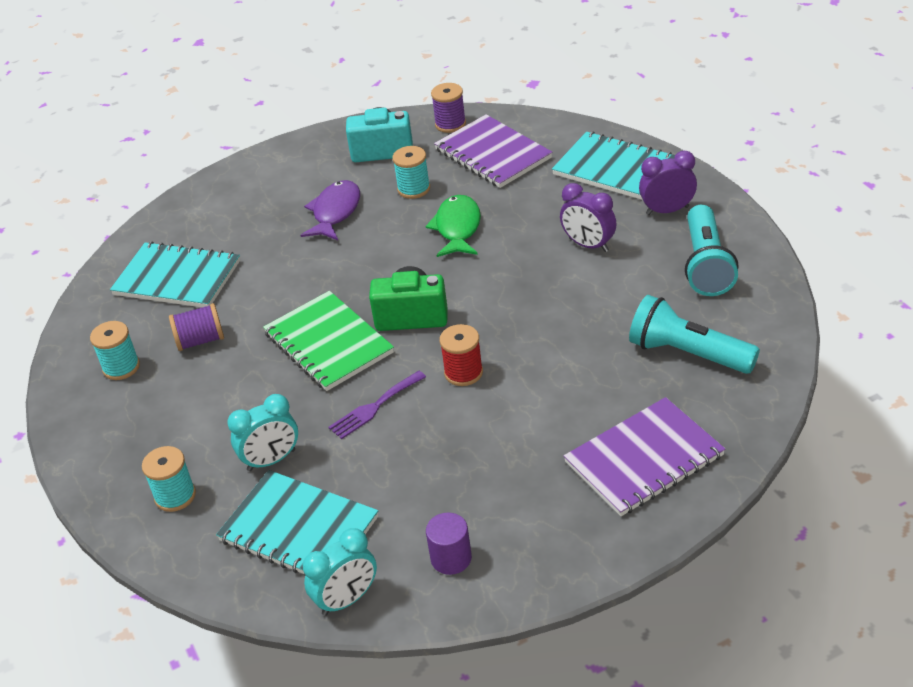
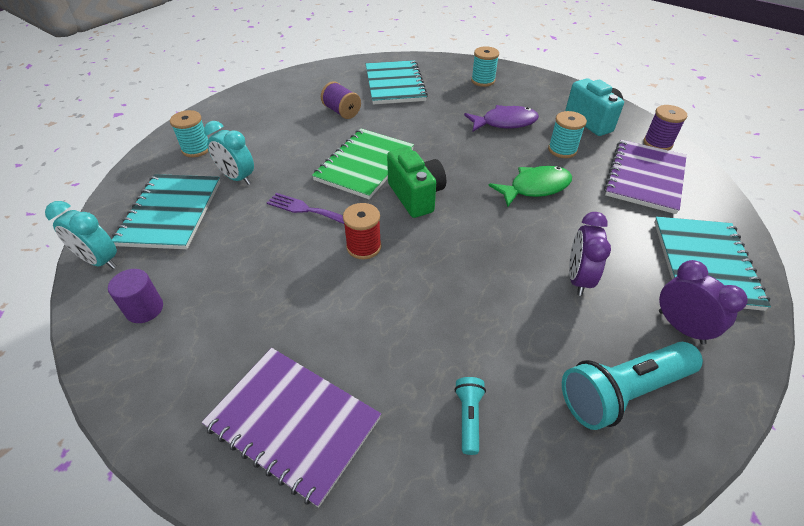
camera: 60 degrees right, 5 degrees up
(121, 367) = (305, 92): turquoise spool -> turquoise spool (483, 81)
(688, 353) = (468, 417): turquoise flashlight -> turquoise flashlight, size x0.48

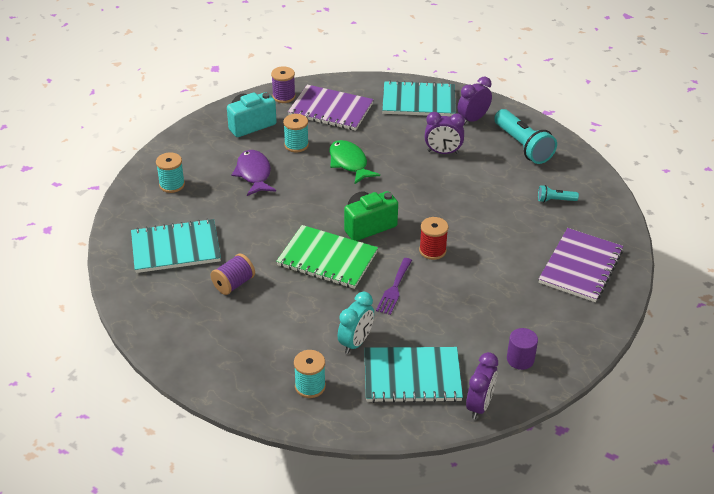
camera: 95 degrees left, 5 degrees down
(100, 261) = (479, 405): turquoise clock -> purple clock

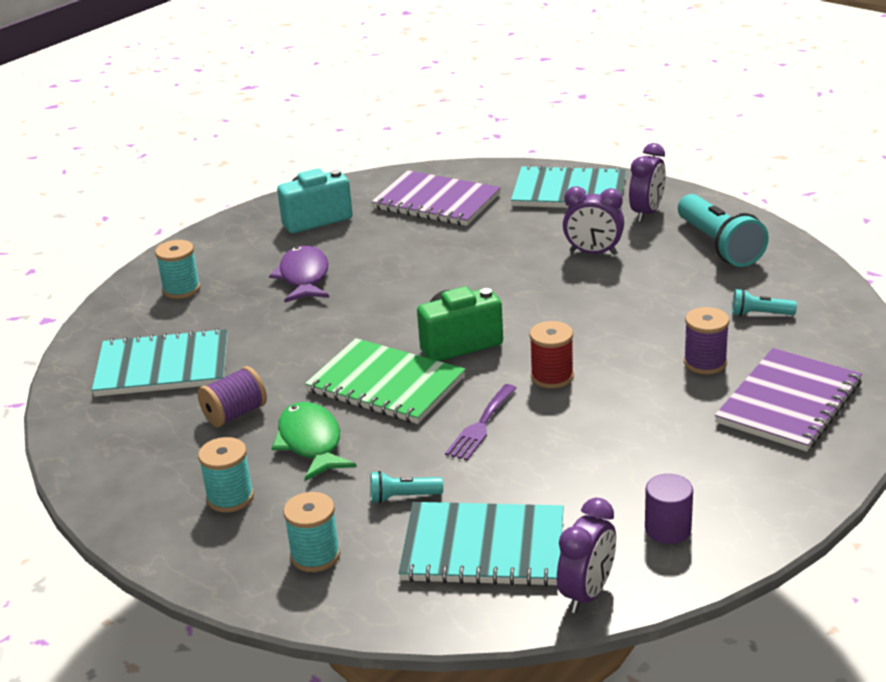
camera: 10 degrees right, 10 degrees down
(284, 96) = (372, 186): purple spool -> purple spool (705, 363)
(296, 145) = (375, 243): turquoise spool -> turquoise spool (230, 498)
(349, 163) = (448, 265): green fish -> green fish (311, 443)
(356, 342) = (403, 497): turquoise clock -> turquoise flashlight
(473, 119) = (647, 213): purple clock -> purple clock turned 150 degrees clockwise

